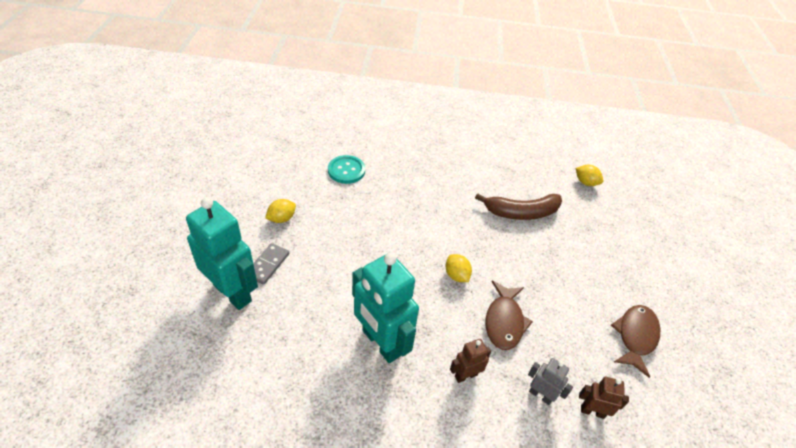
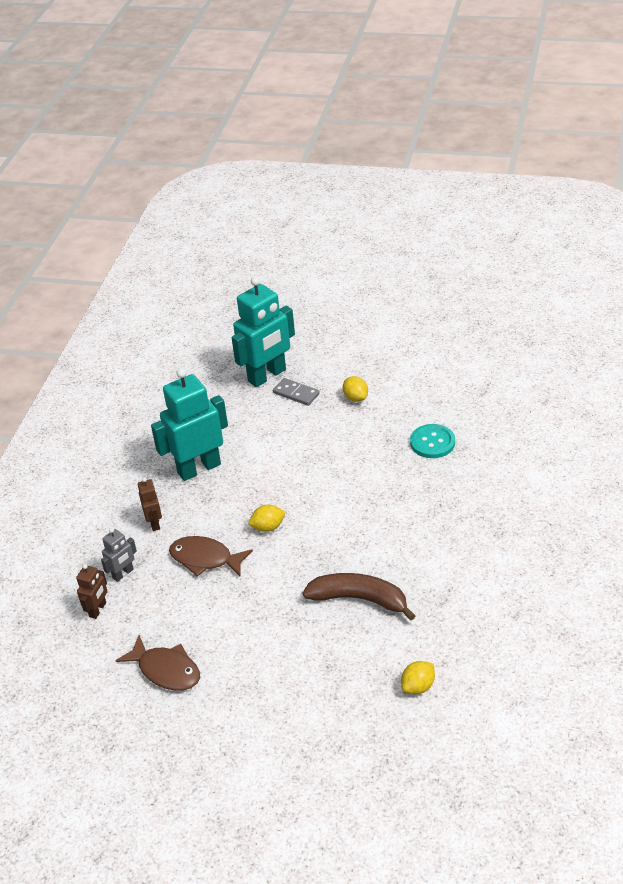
camera: 105 degrees right, 5 degrees down
(521, 212) = (359, 599): brown banana -> brown banana turned 105 degrees clockwise

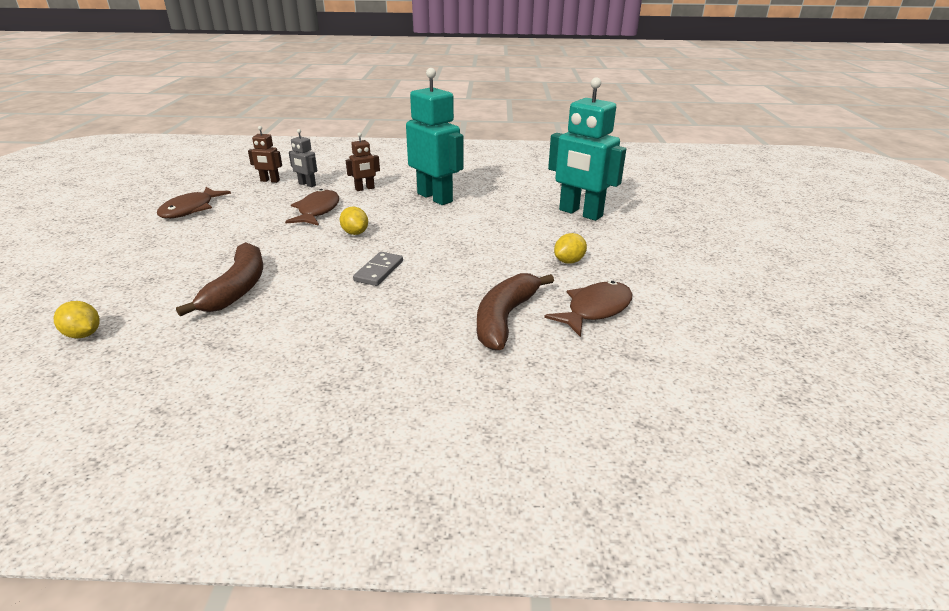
camera: 75 degrees right, 10 degrees down
(296, 393) = (559, 229): grey domino -> grey domino (379, 271)
(428, 397) = (595, 309): none -> brown fish
(432, 442) = (505, 318): turquoise button -> brown banana

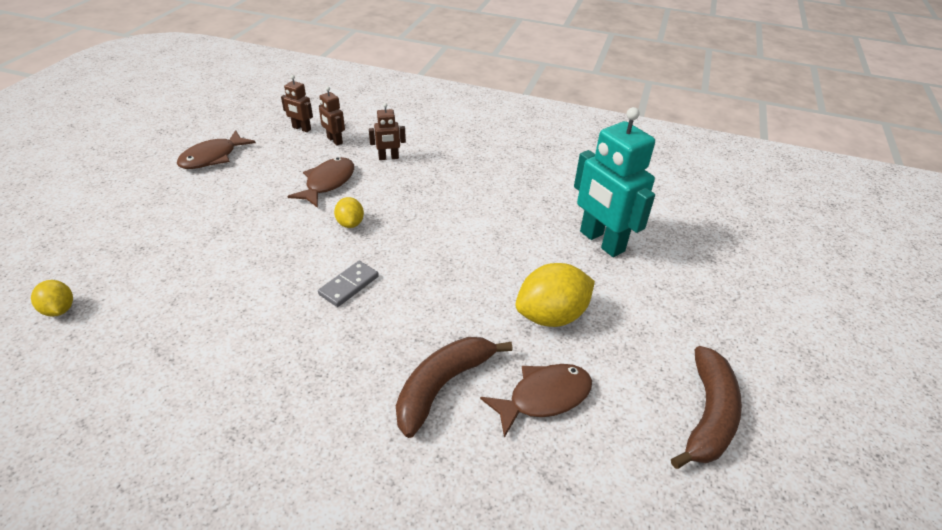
camera: 15 degrees right, 10 degrees up
(237, 288) = (209, 279): brown banana -> brown banana (708, 415)
(307, 184) = (334, 140): grey robot -> brown robot
(435, 197) = (454, 185): turquoise robot -> none
(569, 261) = (551, 316): yellow lemon -> yellow lemon, size x1.85

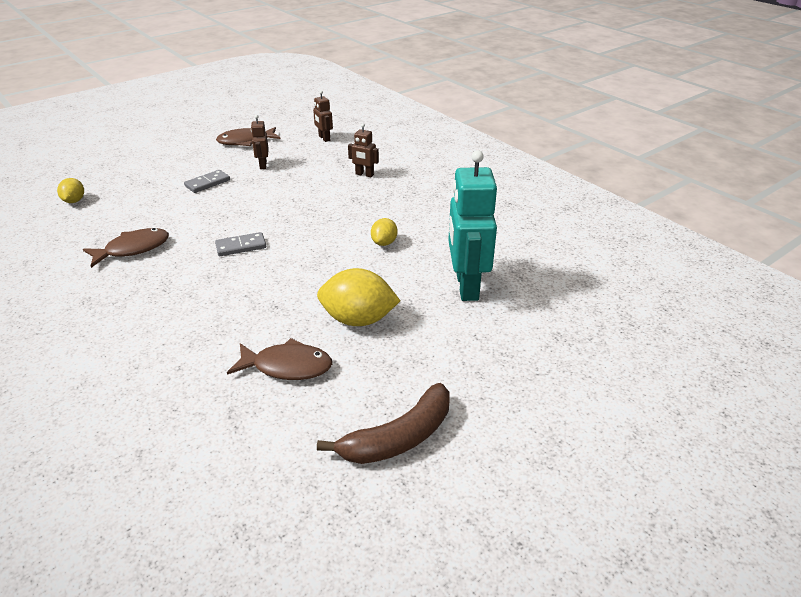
camera: 35 degrees right, 5 degrees down
(223, 223) = (207, 183): none -> grey domino
(328, 183) = (301, 178): brown fish -> brown fish (133, 249)
(334, 140) = (338, 152): brown robot -> brown robot (263, 165)
(350, 223) = (286, 209): yellow lemon -> yellow lemon (384, 243)
(442, 386) = (229, 329): brown banana -> none

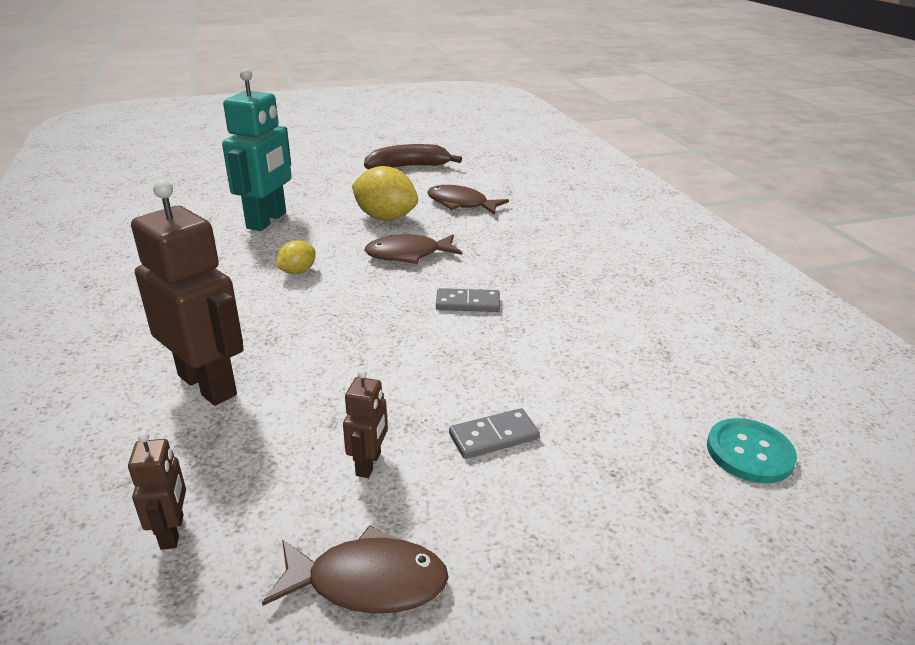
camera: 160 degrees left, 5 degrees down
(74, 201) = (749, 452): yellow lemon -> turquoise button
(133, 249) = (610, 329): brown fish -> brown fish (408, 254)
(364, 174) = (208, 385): brown robot -> brown robot, size x2.11

